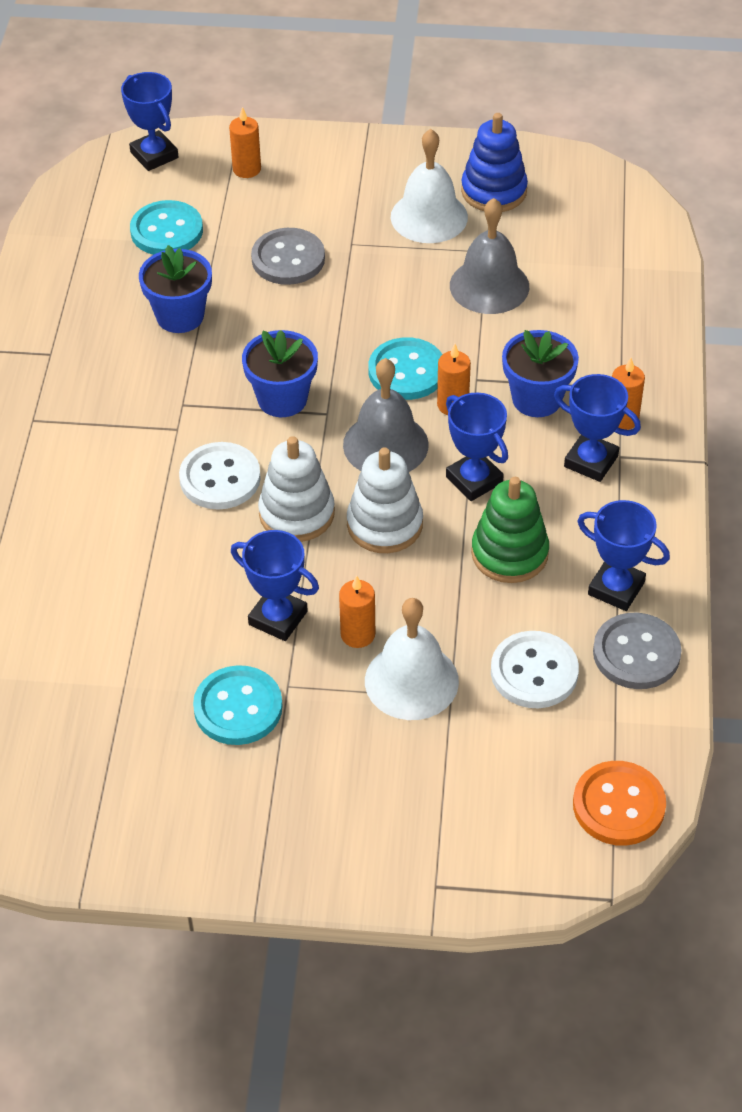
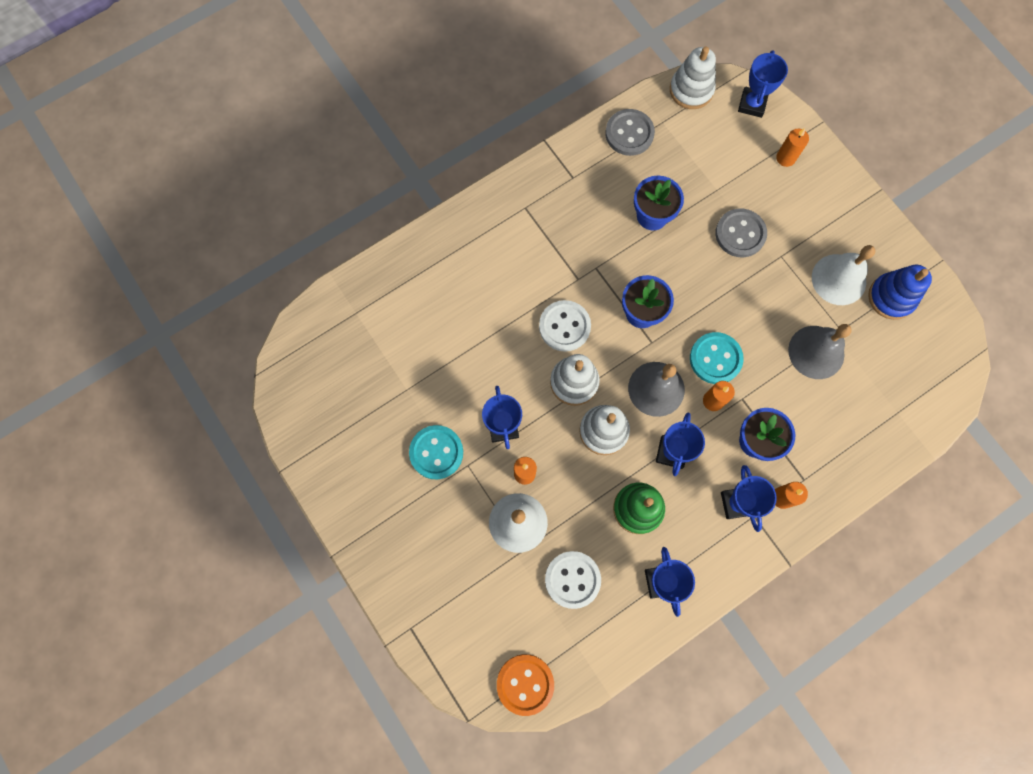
camera: 50 degrees right, 25 degrees up
(76, 190) = (691, 90): none -> white stacking toy
(166, 231) = (704, 158): turquoise button -> none
(636, 653) = (627, 623): grey button -> grey button (629, 133)

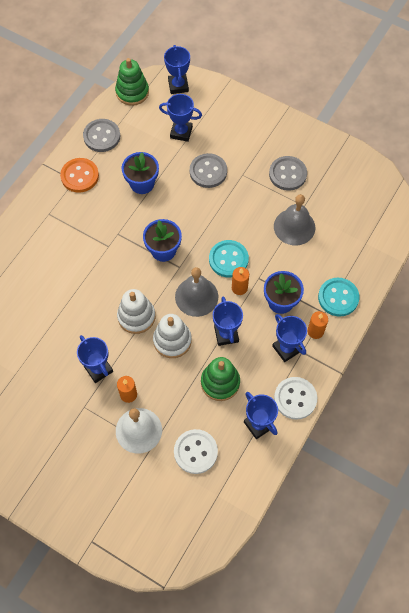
camera: 25 degrees left, 10 degrees down
(436, 452) = (57, 408): turquoise button -> turquoise button (338, 297)
(525, 684) = (194, 541): orange button -> orange button (80, 176)
(564, 326) = (113, 282): white button -> white button (295, 398)
(691, 90) = (132, 92): white stacking toy -> green stacking toy
(729, 168) = (181, 132): none -> blue trophy
(785, 158) = (216, 111): orange candle -> none
(839, 279) = (287, 174): white bell -> grey button
(891, 297) = (327, 172): blue stacking toy -> none

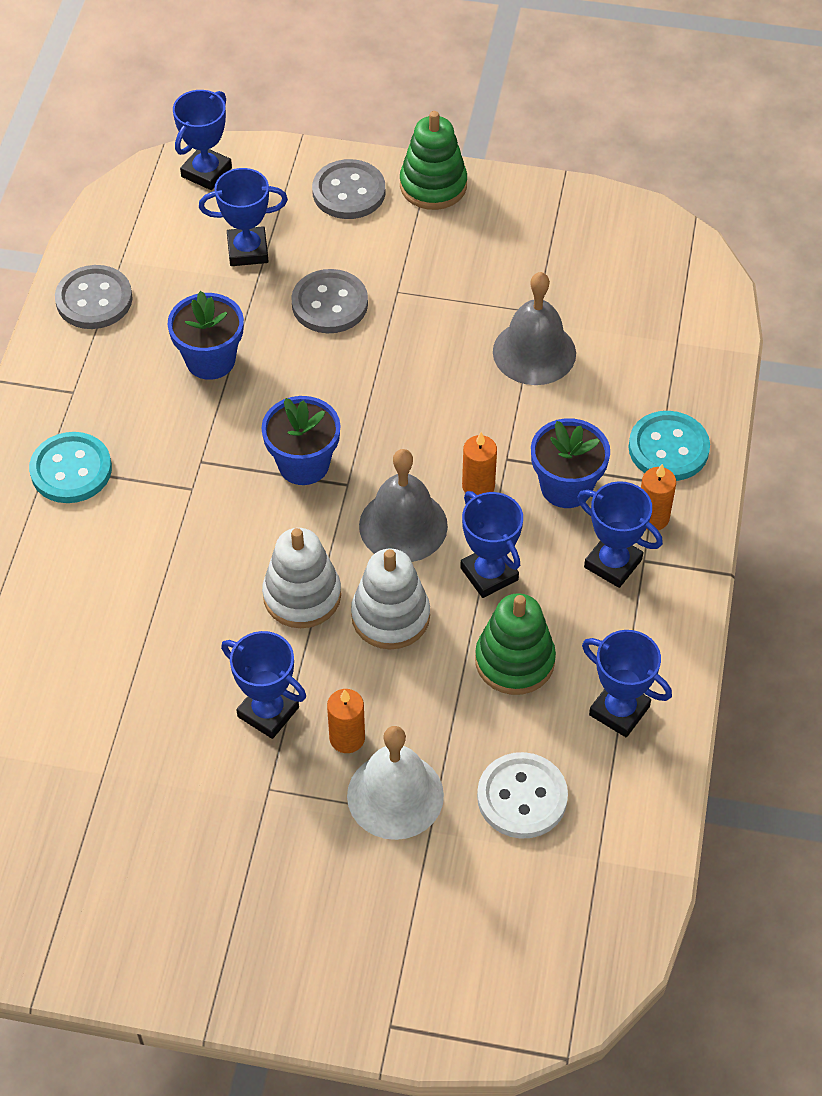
camera: 20 degrees left, 10 degrees down
(80, 176) = (80, 381): orange button -> none
(132, 92) = (121, 207): green stacking toy -> green stacking toy (433, 185)
(178, 86) = (206, 172): blue trophy -> blue trophy turned 60 degrees clockwise
(228, 259) = (435, 443): turquoise button -> turquoise button (71, 470)
(287, 174) = (482, 267): grey button -> grey button (349, 192)
(295, 398) = (667, 644): white button -> none

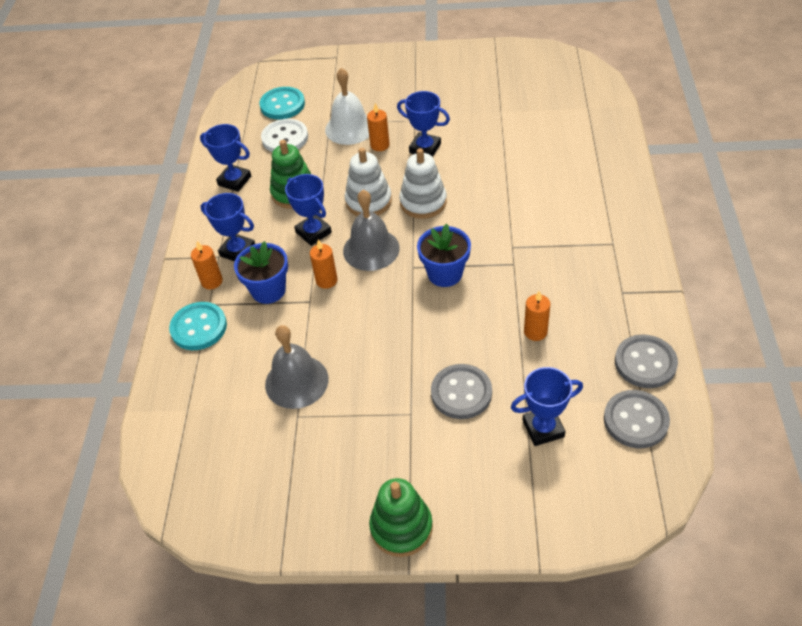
camera: 175 degrees right, 5 degrees down
(71, 470) = (595, 243): turquoise button -> turquoise button (282, 105)
(206, 172) = (611, 503): blue trophy -> none
(210, 360) = (535, 332): blue flower pot -> orange candle
(349, 192) = (476, 506): grey button -> grey button (635, 420)

